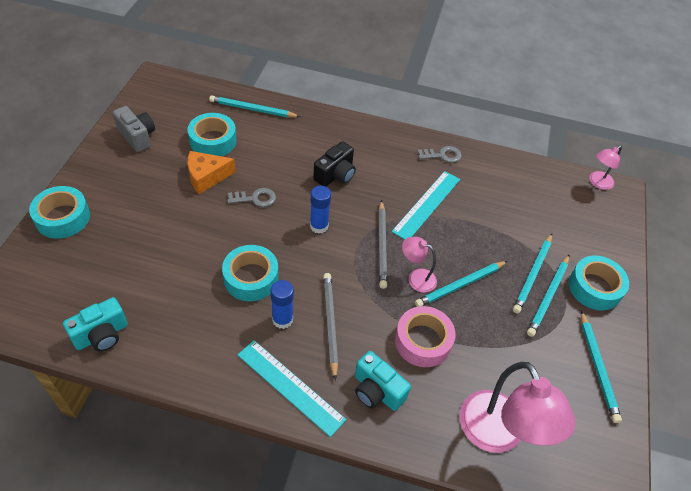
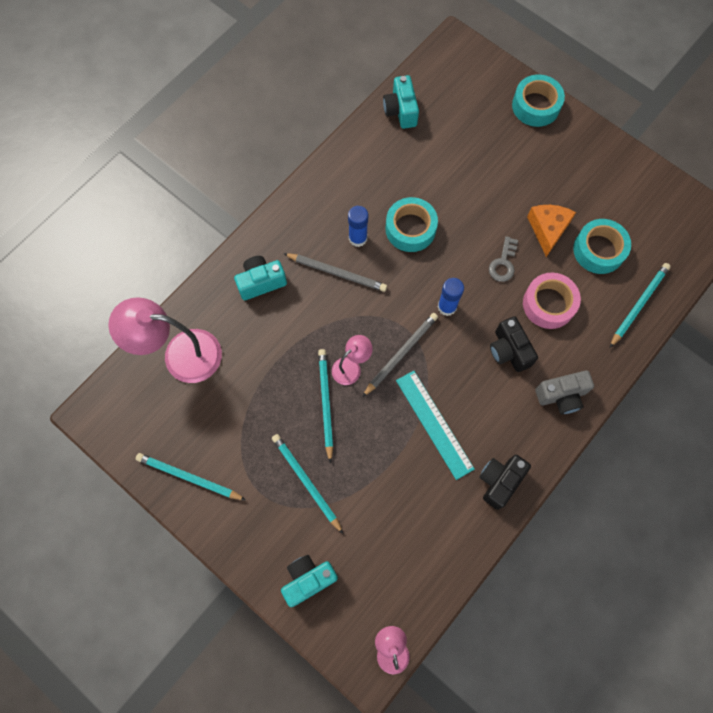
camera: 120 degrees right, 20 degrees up
(137, 136) = (626, 184): grey camera -> grey camera (561, 396)
(290, 386) = (295, 222): turquoise ruler -> none
(382, 245) = (400, 354): grey pencil -> grey pencil turned 105 degrees clockwise
(423, 341) = (286, 339): pink tape -> pink tape (548, 304)
(442, 155) = (499, 481): grey key -> black camera
(548, 297) = (276, 481): turquoise pencil -> none
(594, 287) = (264, 536): turquoise tape -> none
(598, 246) = (308, 579): none -> turquoise camera

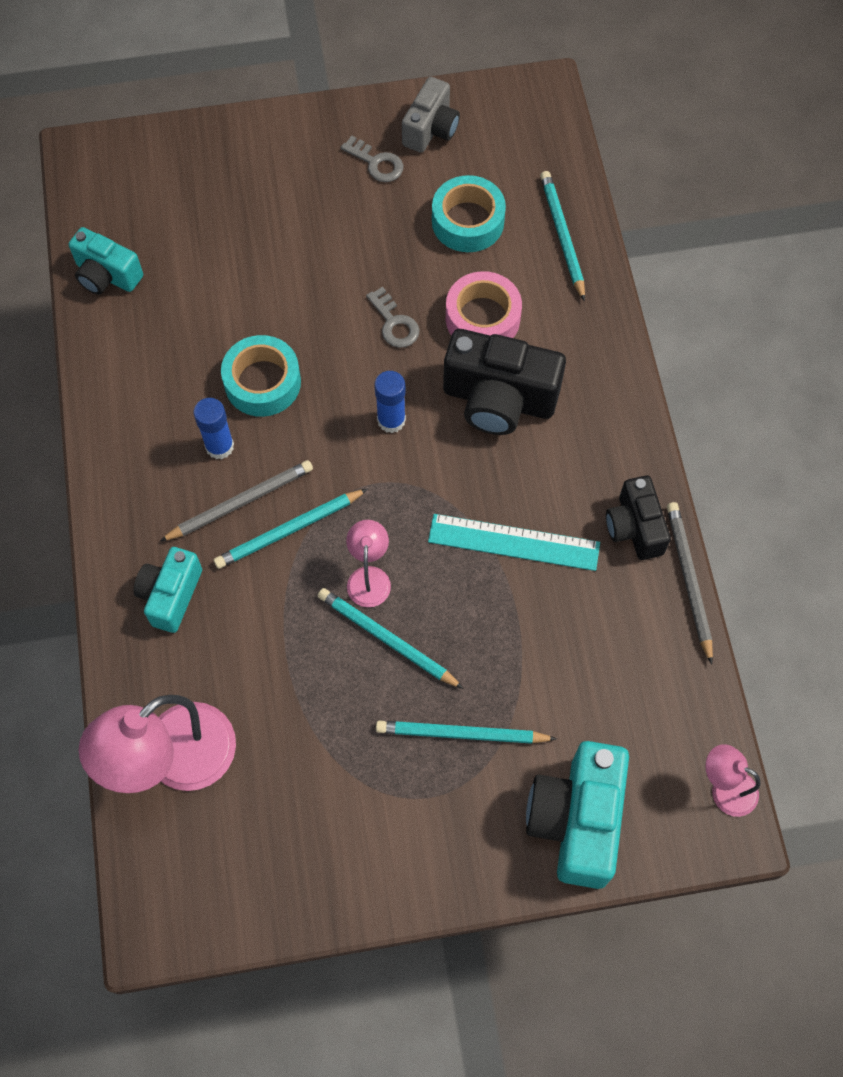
camera: 50 degrees left, 5 degrees down
(189, 478) = (340, 868): turquoise pencil -> turquoise pencil (289, 530)
(308, 579) = (576, 820): turquoise camera -> turquoise camera, size x1.62
(400, 354) = (402, 512): grey pencil -> grey pencil (688, 580)
(509, 350) = (499, 399): black camera -> black camera, size x1.62
(536, 106) = (242, 140): turquoise tape -> none
(548, 229) = (398, 249): orange cheese -> none
(561, 396) = (594, 390): grey camera -> grey camera (431, 129)
(588, 178) = (376, 163): none -> grey key

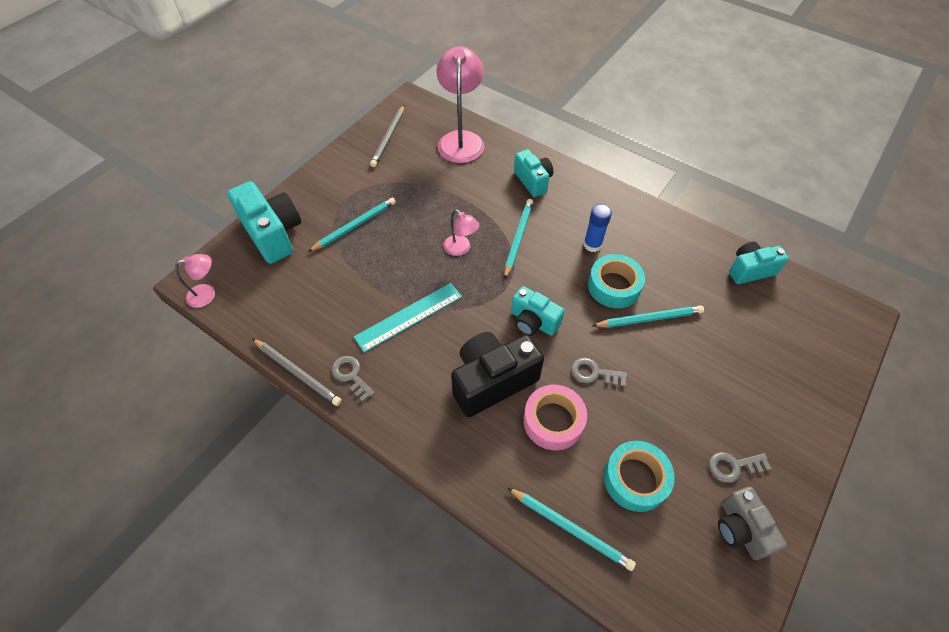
camera: 135 degrees right, 10 degrees down
(240, 502) = (553, 232): grey pencil -> grey pencil (389, 138)
(387, 639) = (425, 233): turquoise pencil -> turquoise pencil (649, 318)
(391, 420) = (533, 322): blue glue stick -> turquoise camera
(634, 527) = (351, 375): black camera -> grey key

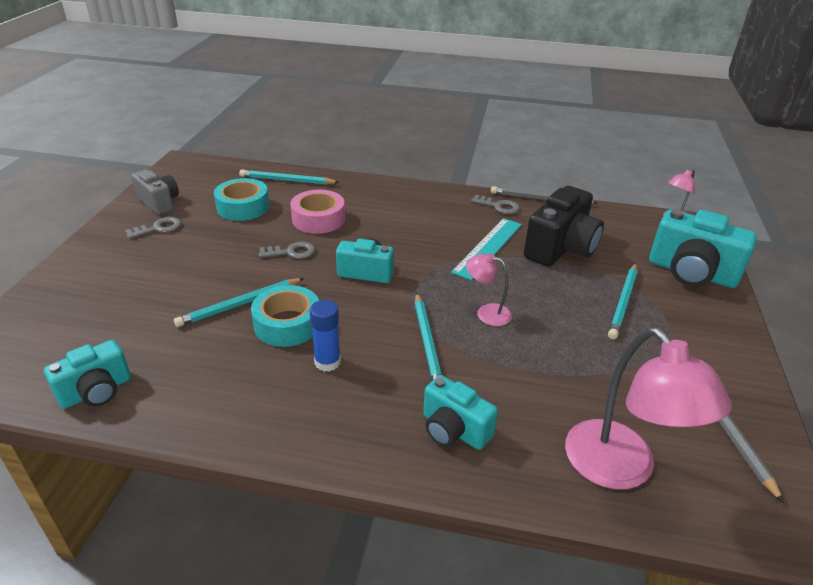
camera: 155 degrees right, 20 degrees down
(492, 381) = (382, 228): black camera -> black camera (561, 248)

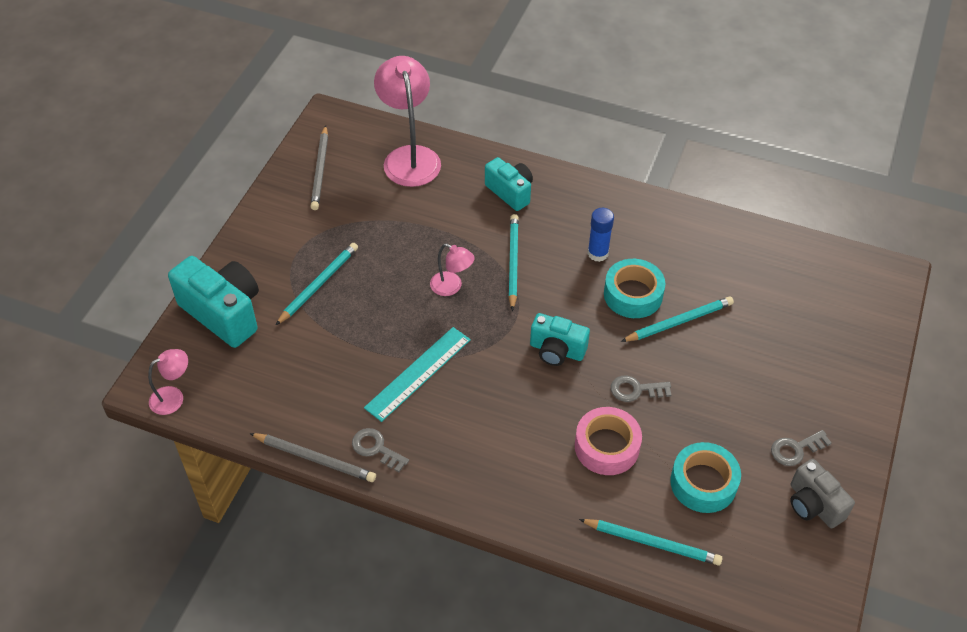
camera: 170 degrees left, 15 degrees up
(96, 391) = (772, 248): turquoise camera -> none
(561, 248) = (338, 363): black camera -> none

